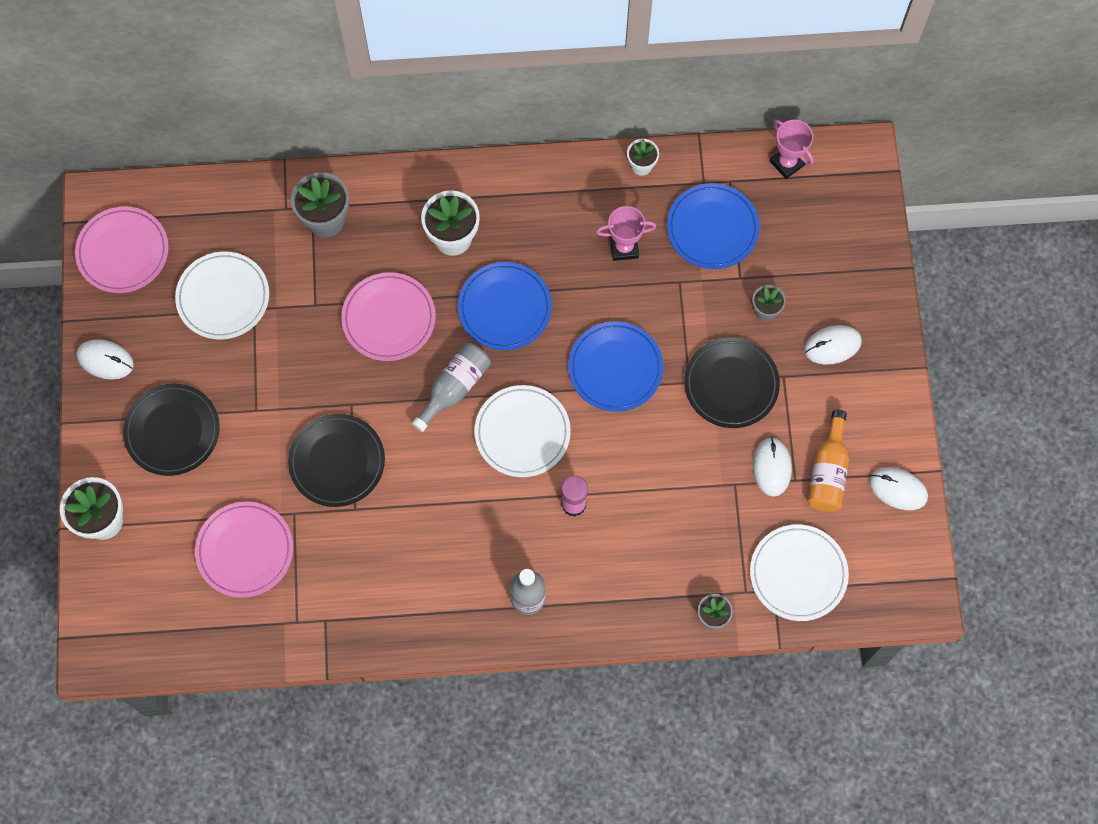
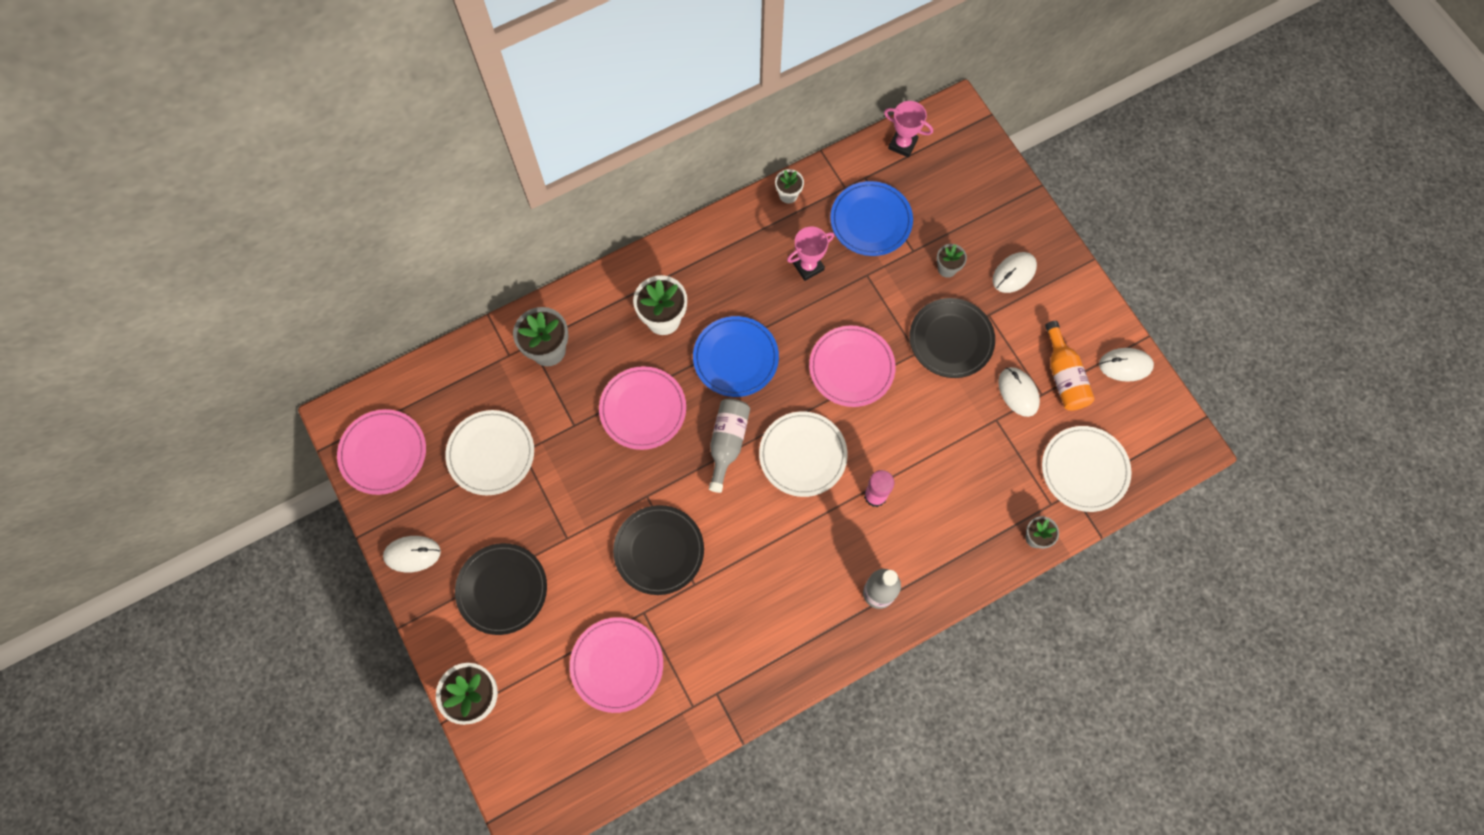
camera: 25 degrees left, 0 degrees up
(615, 368) = (851, 368): blue plate -> pink plate

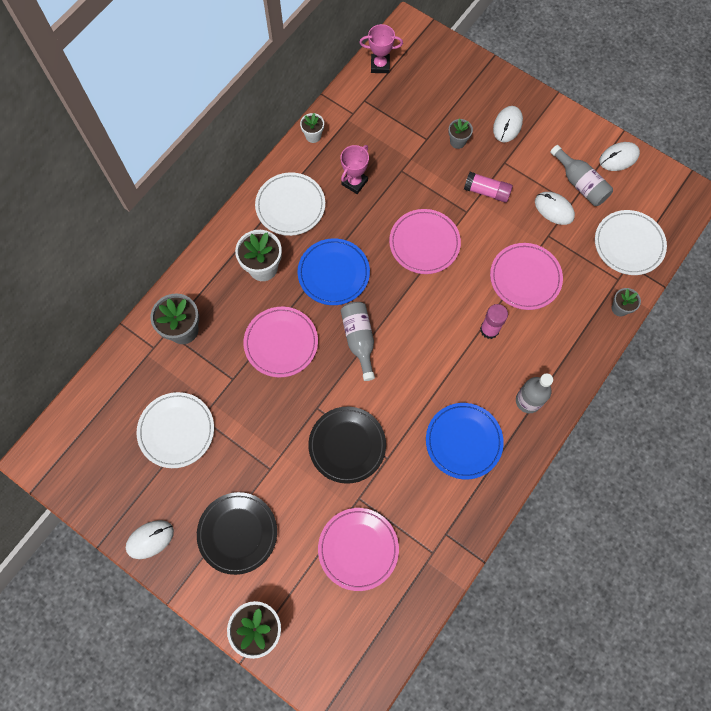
camera: 25 degrees left, 0 degrees up
(383, 453) = (86, 470): pink plate -> pink plate (525, 278)
(802, 455) = (420, 323): white plate -> white plate (290, 206)
(871, 221) = (384, 130): blue plate -> blue plate (463, 441)
(951, 339) = (486, 192): black plate -> pink glue stick
(1064, 376) = (580, 183): orange bottle -> grey bottle

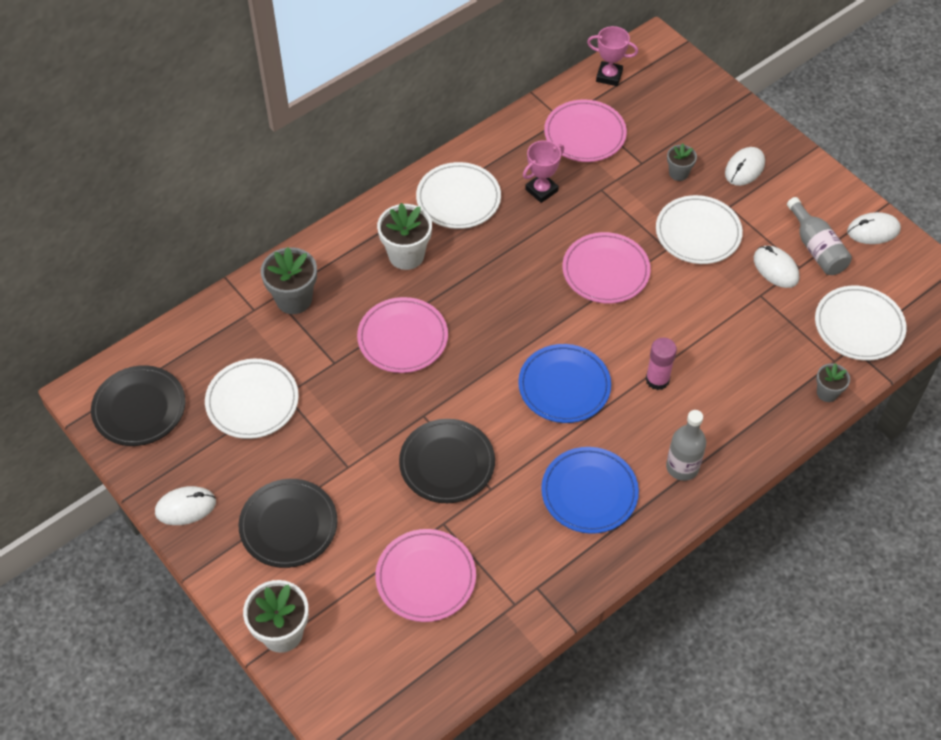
camera: 15 degrees right, 15 degrees down
(85, 461) = (139, 408): none -> black plate
(313, 136) = (507, 132): white flower pot -> none
(333, 273) = (487, 279): blue plate -> blue plate (564, 386)
(359, 340) = (496, 355): grey bottle -> none
(486, 192) = (698, 233): pink glue stick -> white plate
(525, 278) = (718, 334): pink plate -> pink plate (585, 134)

